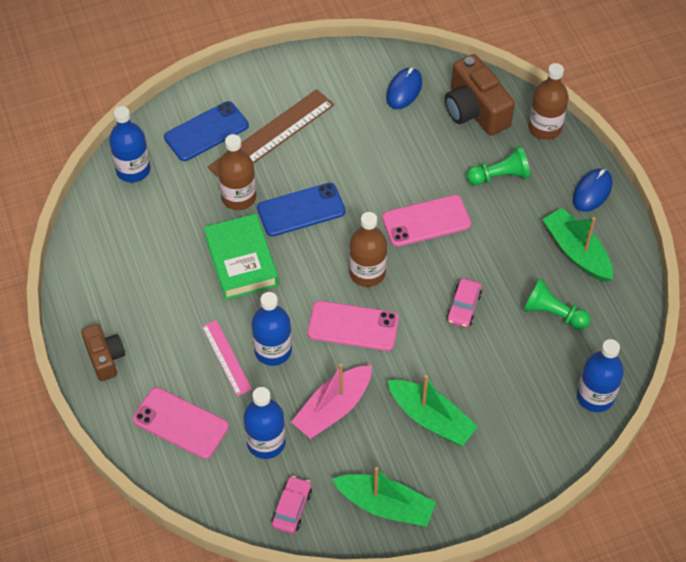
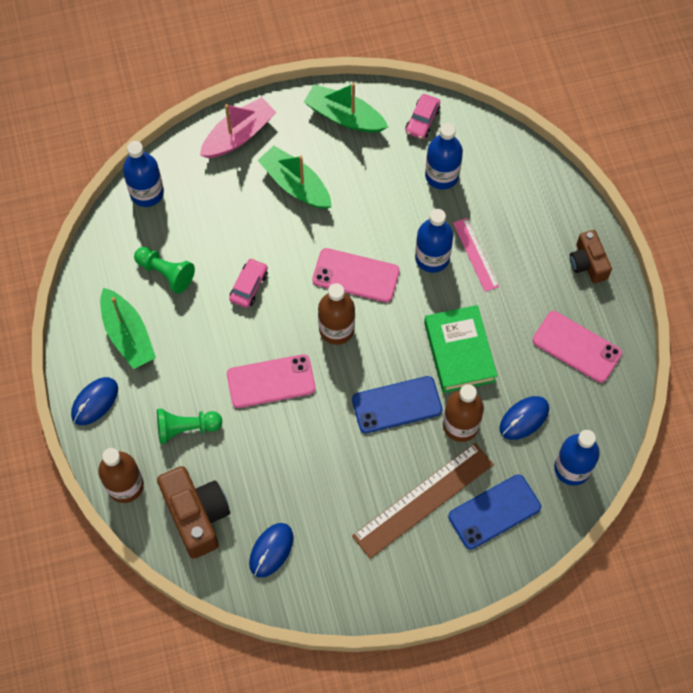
camera: 175 degrees left, 10 degrees up
(177, 207) = (524, 418): none -> blue mouse
(180, 423) = (516, 198): pink phone -> pink phone (576, 347)
(333, 408) = (381, 200): pink boat -> pink boat (238, 135)

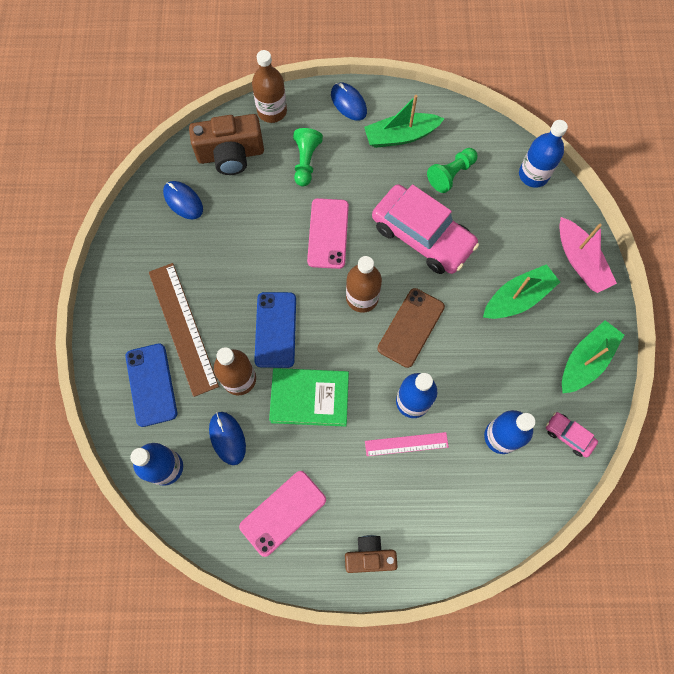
camera: 105 degrees right, 5 degrees up
(249, 286) = (422, 236): pink car -> pink car, size x2.27
(356, 275) = (411, 327): pink phone -> brown phone

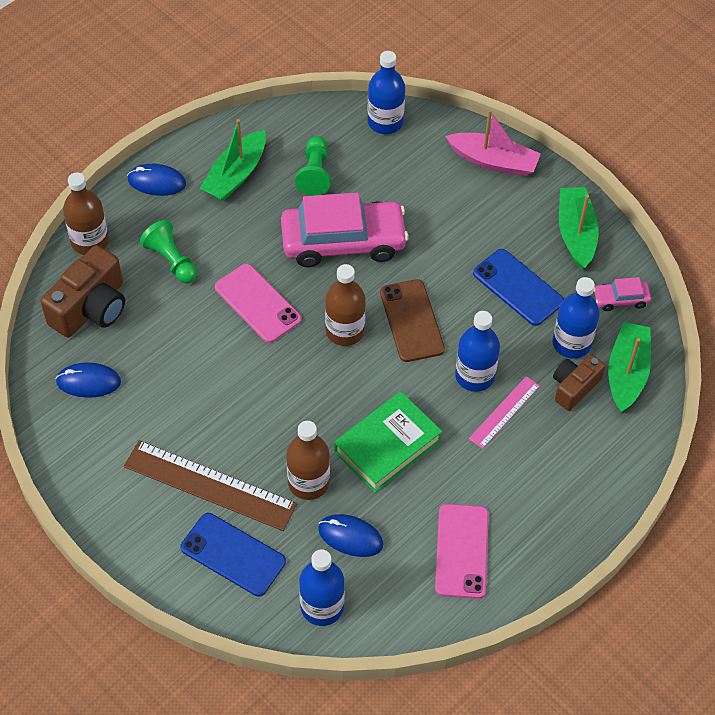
camera: 45 degrees left, 15 degrees down
(275, 329) = (297, 417): blue phone -> blue phone (518, 287)
(369, 556) = (565, 519): brown camera -> brown camera (574, 387)
(517, 298) = (474, 228): green boat -> green boat (626, 373)

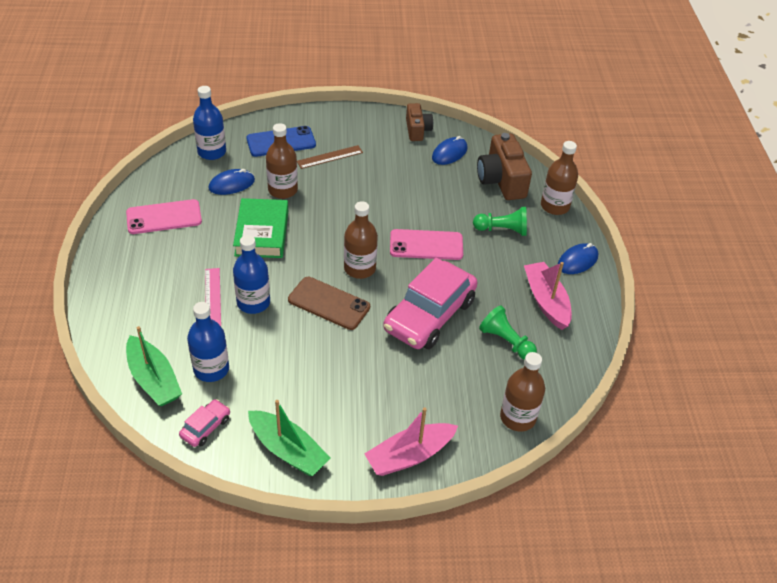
camera: 130 degrees right, 10 degrees down
(210, 485) = (330, 157): brown ruler -> brown ruler, size x0.55
(236, 175) = (546, 301): green boat -> pink boat
(385, 122) = (517, 417): blue bottle -> brown bottle
(461, 551) = (164, 217): pink phone -> pink phone turned 60 degrees counterclockwise
(518, 287) = (286, 377): blue phone -> none
(574, 387) = (182, 343): brown camera -> brown camera (417, 130)

